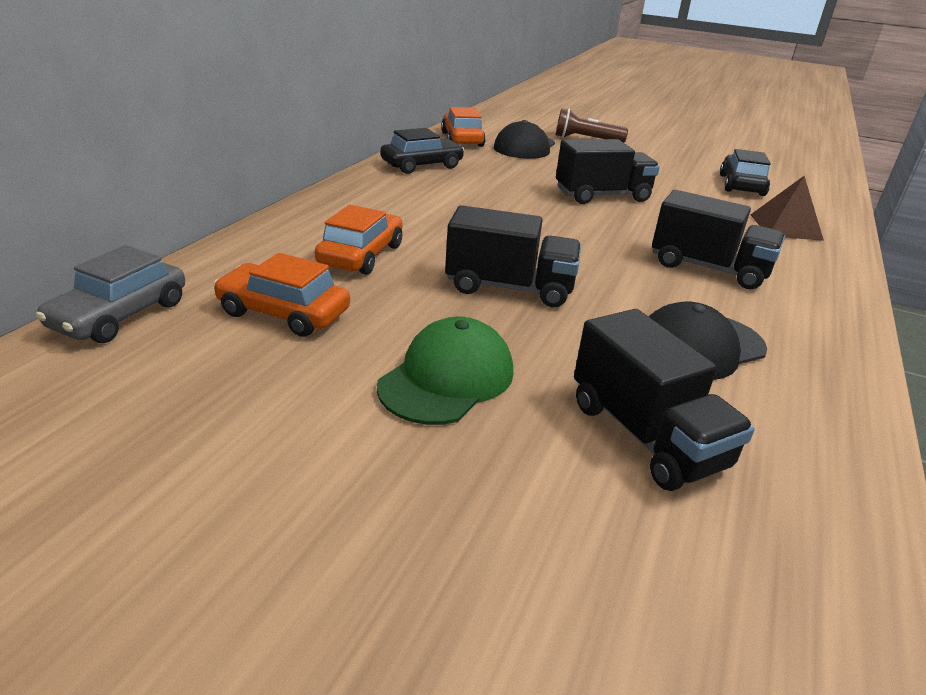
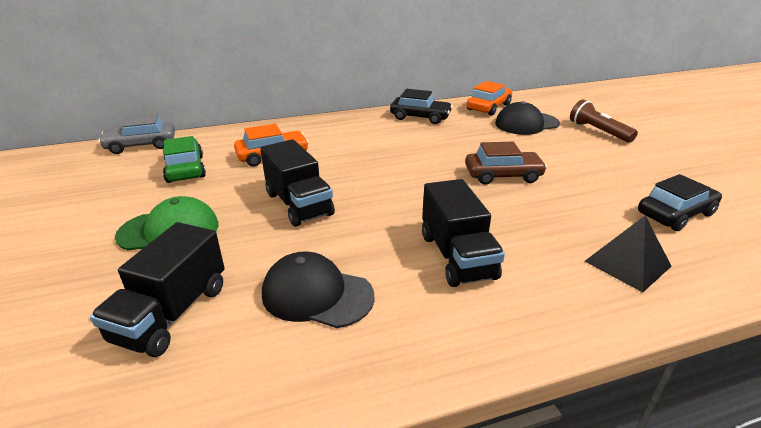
camera: 50 degrees right, 0 degrees up
(283, 313) = (185, 169): orange car -> green car
(602, 196) = (503, 175): black truck -> brown car
(785, 227) = (627, 263): brown pyramid -> black pyramid

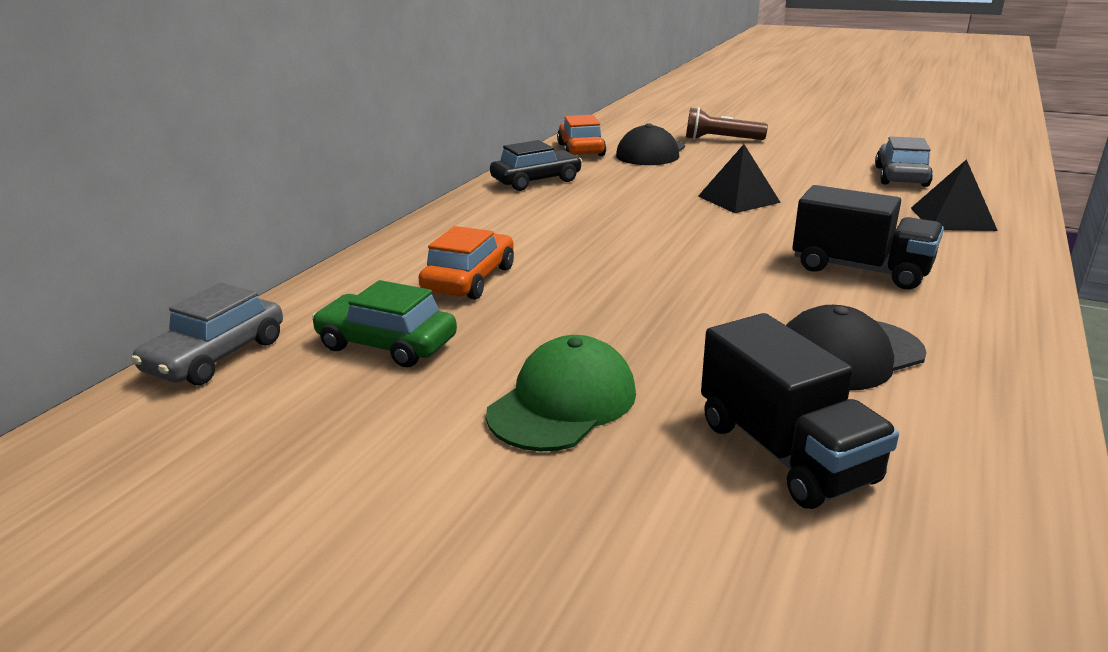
camera: 45 degrees left, 5 degrees down
(299, 204) = (632, 304): black truck -> none
(503, 175) = (738, 199): brown car -> black pyramid
(675, 213) = (900, 176): black car -> grey car

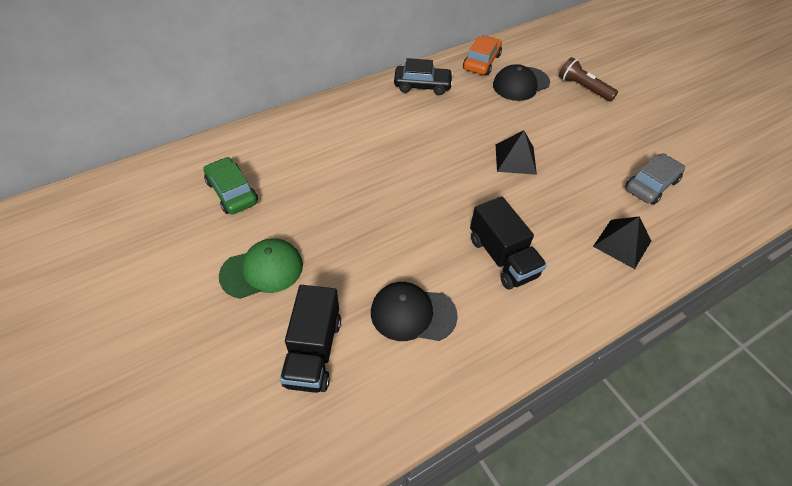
camera: 30 degrees right, 25 degrees up
(217, 356) = (167, 165): grey car -> none
(469, 279) = (306, 162): orange car -> none

